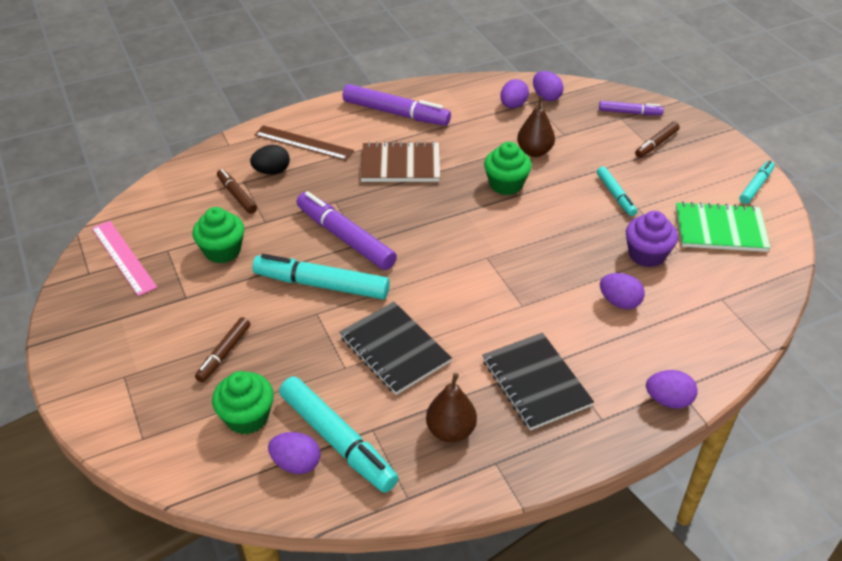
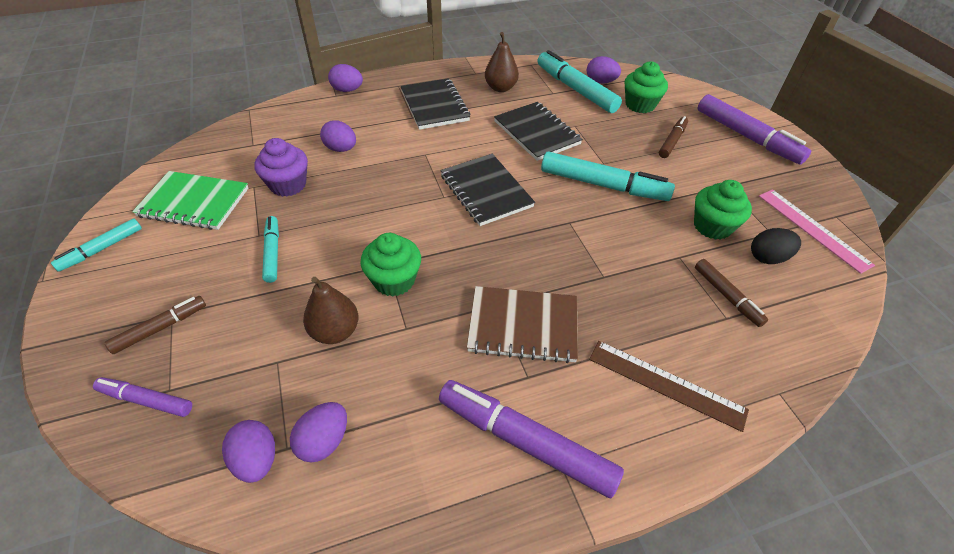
camera: 175 degrees left, 5 degrees up
(272, 171) = (695, 331): black egg -> black egg (767, 257)
(345, 238) = (586, 229): purple marker -> purple marker (747, 137)
(445, 266) = (486, 191): none -> black notebook

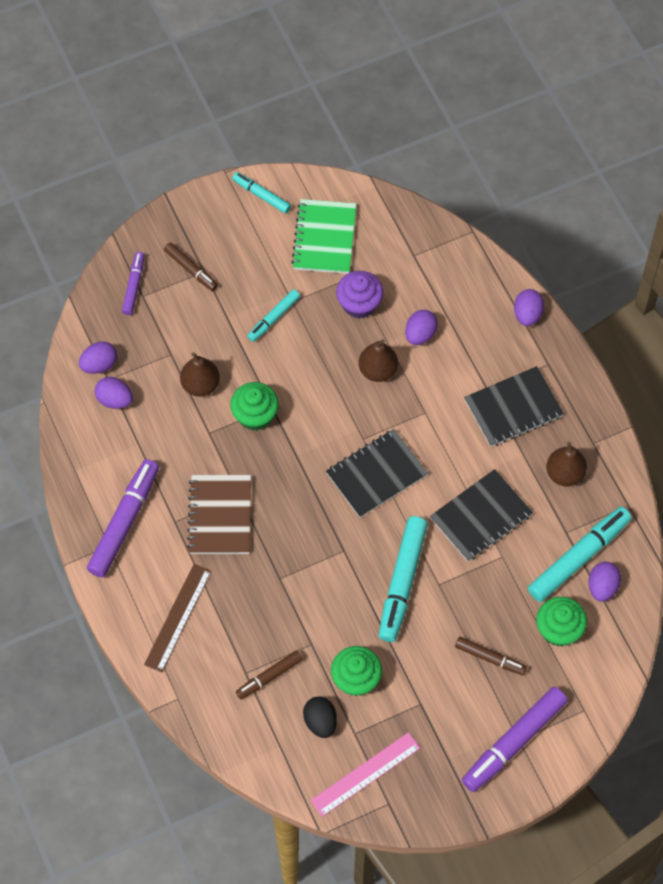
camera: 85 degrees right, 15 degrees up
(272, 252) = (273, 318): turquoise marker -> turquoise marker turned 150 degrees clockwise
(369, 179) = (378, 370): none -> brown pear

